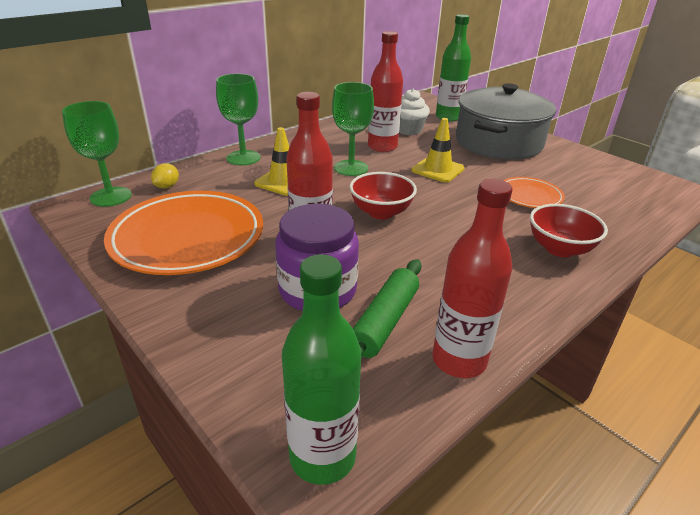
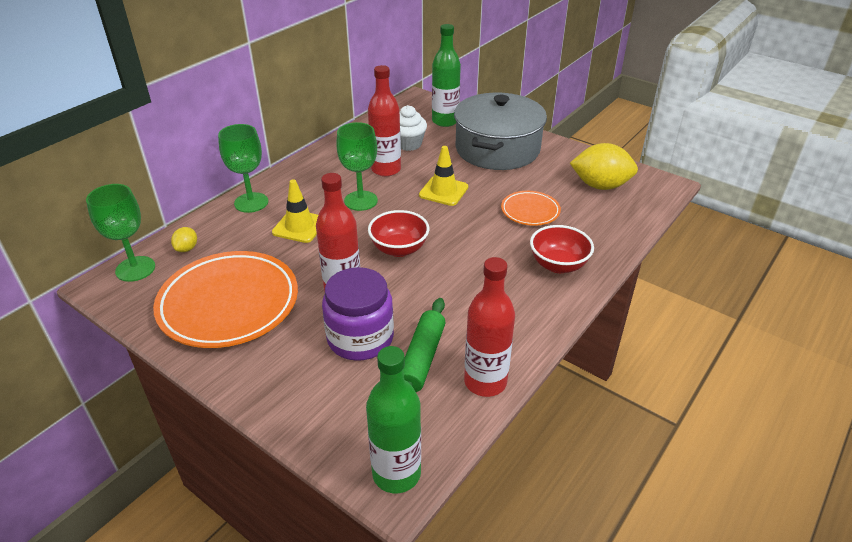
camera: 10 degrees left, 5 degrees up
(609, 183) = (600, 186): none -> yellow lemon

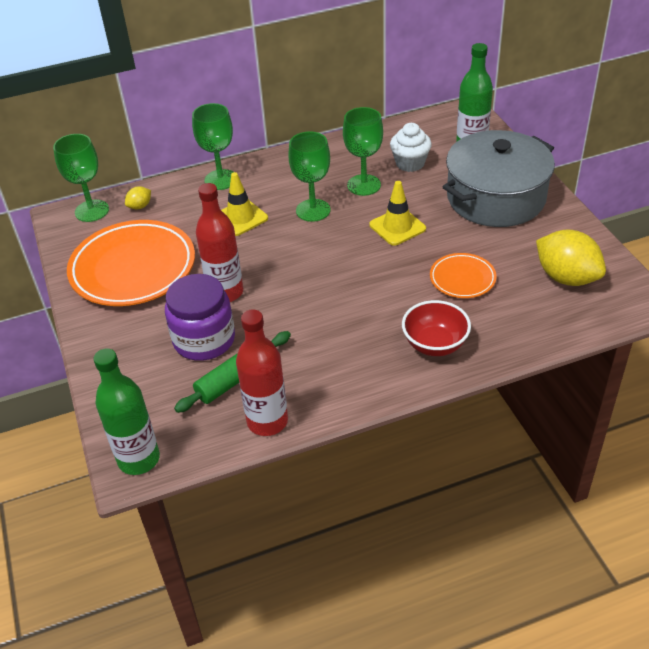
camera: 35 degrees right, 5 degrees up
(386, 169) = (364, 185): red bottle -> green goblet
(399, 249) = (304, 271): red bowl -> none

